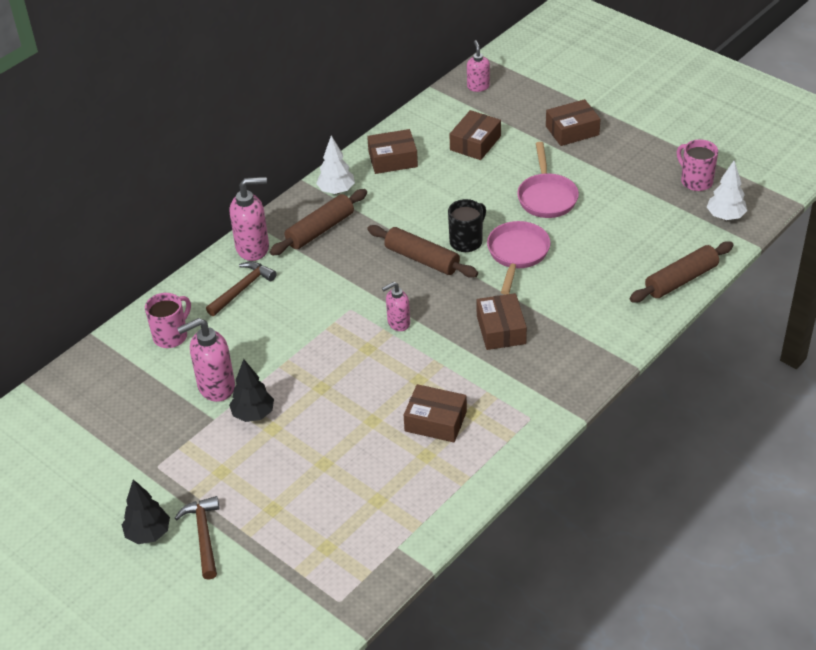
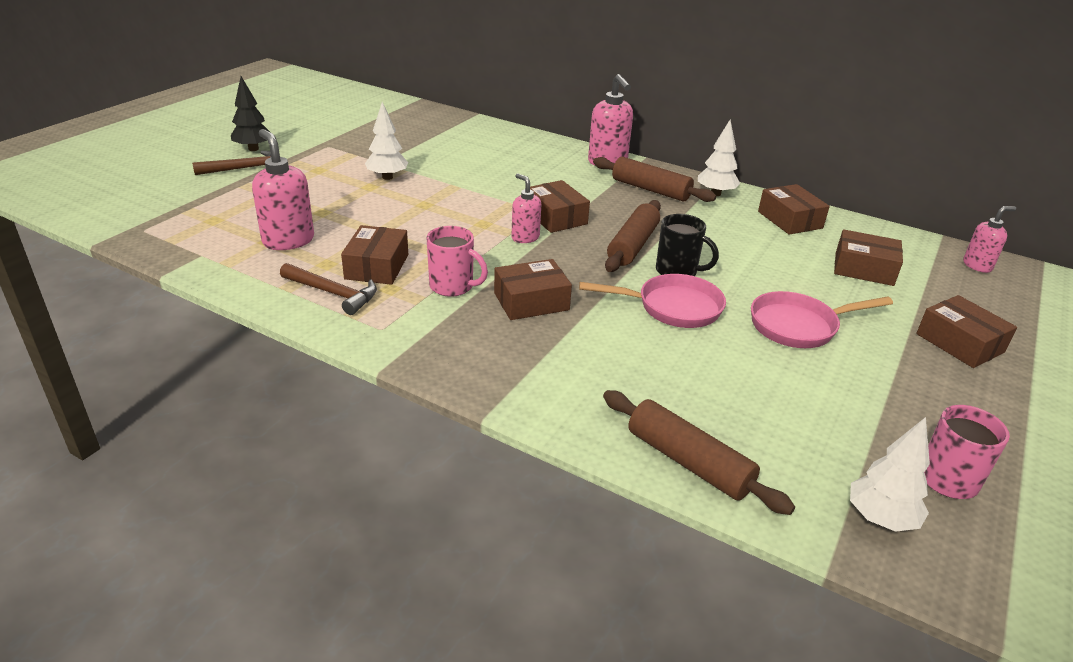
camera: 75 degrees right, 10 degrees down
(171, 336) = (482, 139): pink mug -> pink mug (453, 286)
(215, 387) = (421, 160): pink soap dispenser -> pink soap dispenser (288, 241)
(242, 289) = (550, 161): brown hammer -> brown hammer (333, 293)
(253, 414) = (387, 177): black tree -> white tree
(363, 299) = (555, 217): none -> brown box

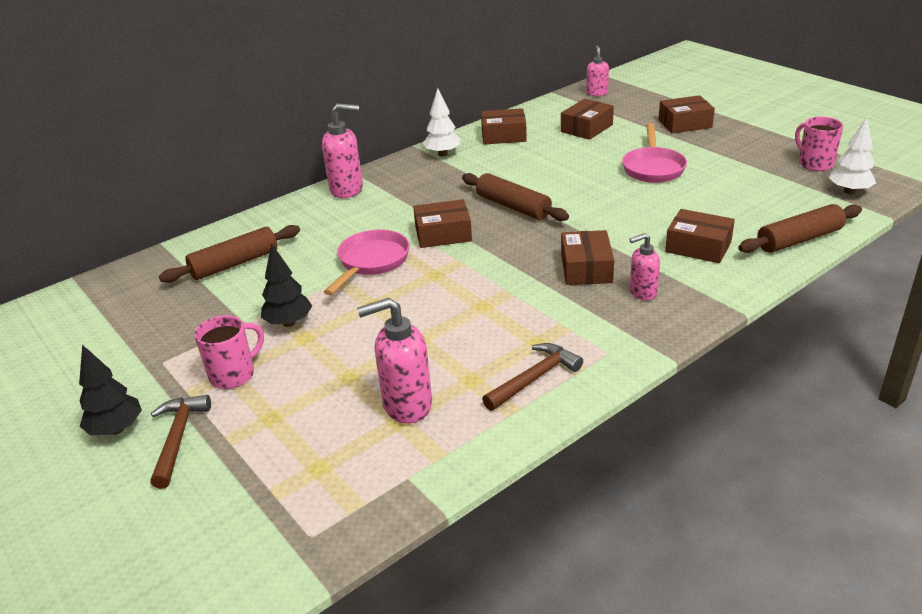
camera: 65 degrees left, 0 degrees up
(377, 266) = (492, 346): brown box -> brown box (698, 247)
(387, 177) = (289, 323): white tree -> black tree
(453, 286) = (547, 305): pink mug -> pink mug (234, 374)
(525, 237) = (474, 255): pink soap dispenser -> pink soap dispenser (642, 292)
(650, 189) = (417, 180): brown rolling pin -> brown rolling pin (235, 264)
(672, 307) = (615, 208): pink pan -> pink pan (371, 262)
(677, 271) = (563, 196): black mug -> none

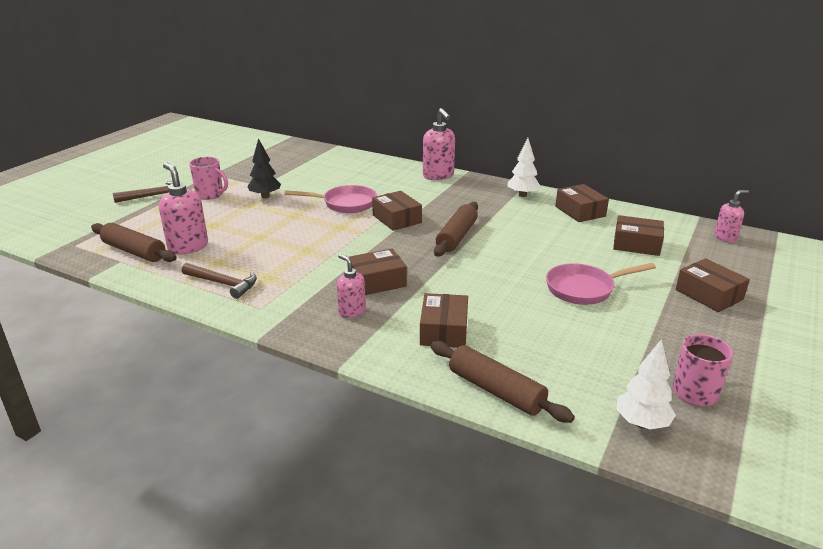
camera: 65 degrees right, 5 degrees down
(116, 429) = (160, 181): black tree -> none
(235, 264) = (324, 168): brown rolling pin -> brown rolling pin (134, 251)

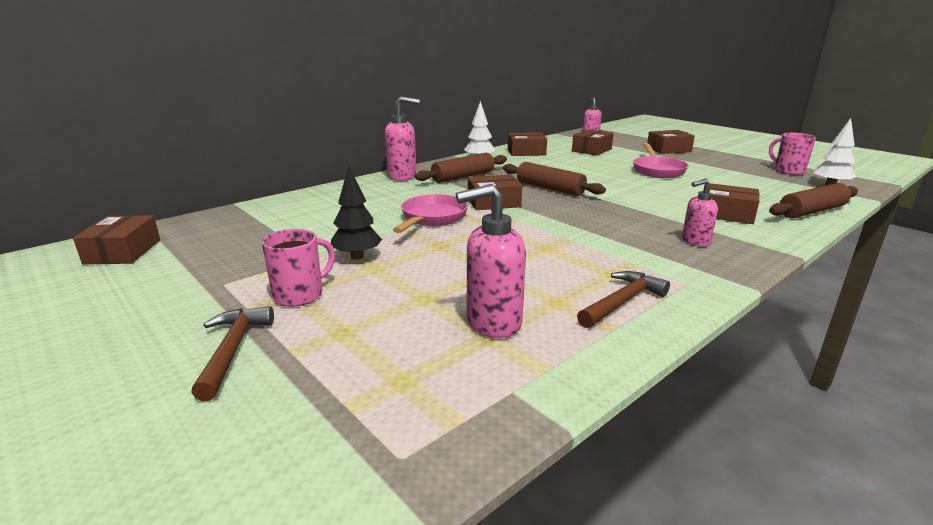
camera: 70 degrees left, 5 degrees down
(134, 251) = (480, 375): brown rolling pin -> brown rolling pin (463, 177)
(377, 281) = (633, 225): brown box -> brown box (123, 251)

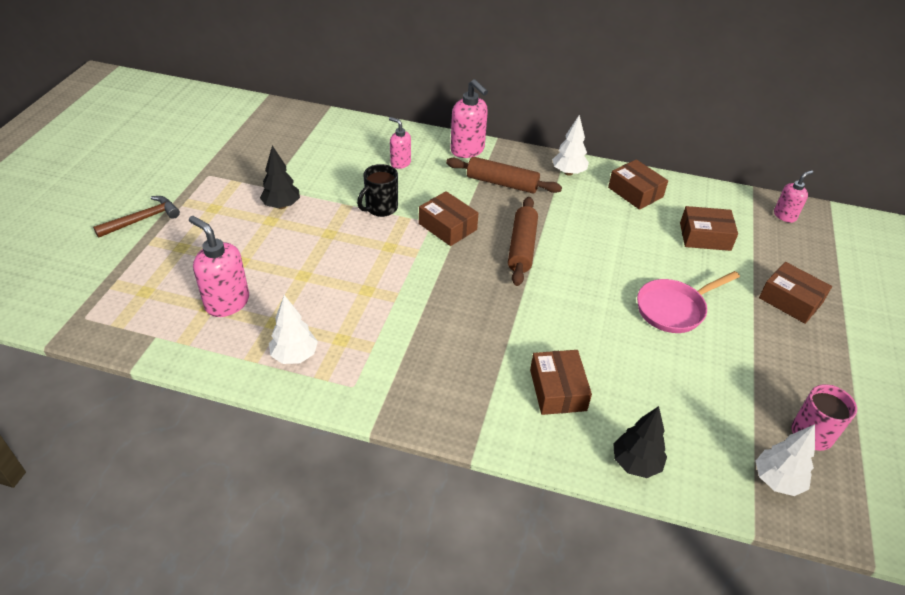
camera: 55 degrees right, 20 degrees up
(123, 251) = (223, 115): brown box -> none
(300, 295) = (213, 210): pink mug -> none
(432, 218) = (380, 208): pink pan -> black mug
(622, 302) = (295, 356): brown hammer -> white tree
(695, 241) = (454, 377): pink soap dispenser -> pink soap dispenser (400, 163)
(812, 211) = (635, 463): brown rolling pin -> black tree

